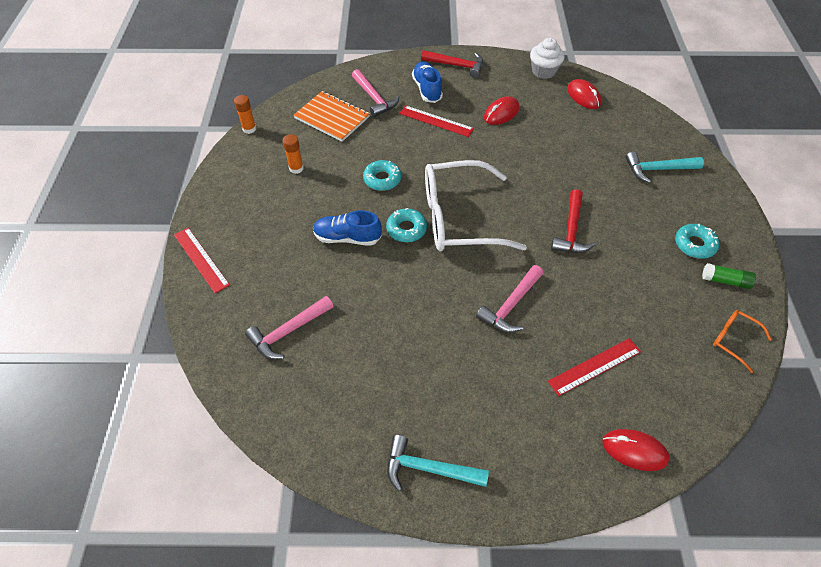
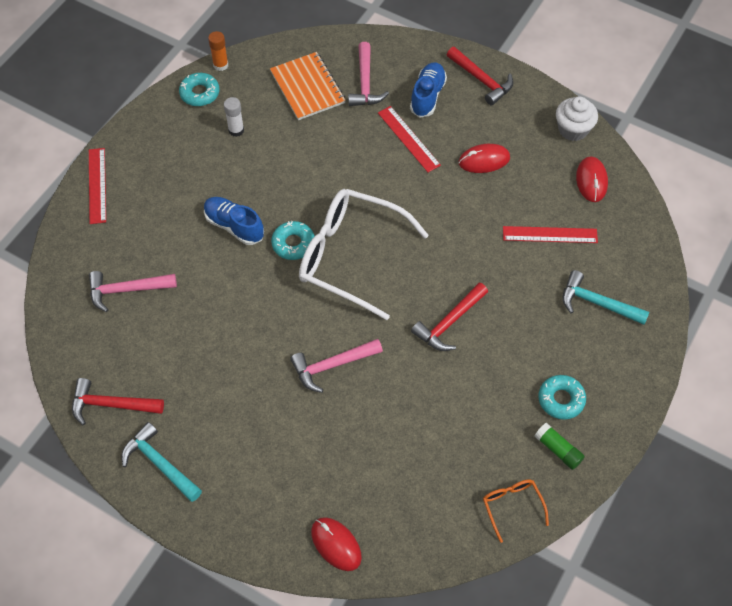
camera: 30 degrees right, 5 degrees up
(296, 168) = (236, 130): orange glue stick -> white glue stick
(344, 439) = (111, 405): none -> red hammer
(382, 179) = (308, 180): turquoise donut -> turquoise donut (200, 93)
(594, 366) = (362, 459): red ruler -> red ruler (550, 235)

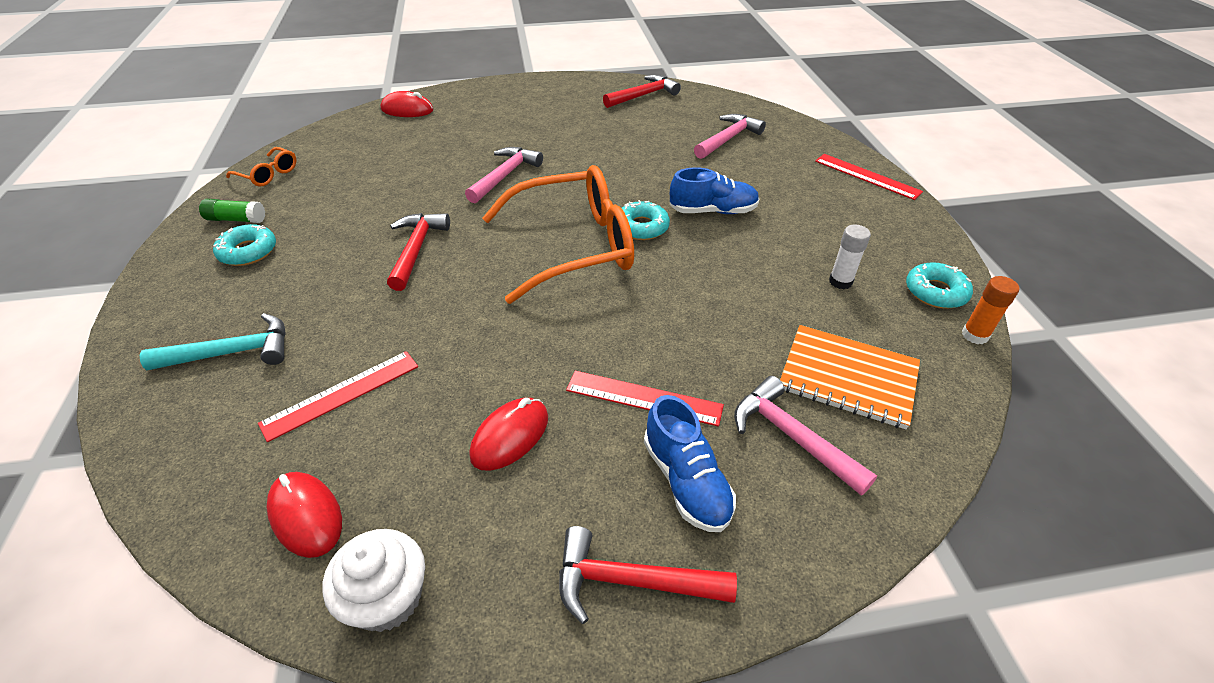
camera: 140 degrees right, 15 degrees down
(160, 464) = (573, 90): turquoise hammer -> none
(350, 256) = (574, 246): white glasses -> orange glasses

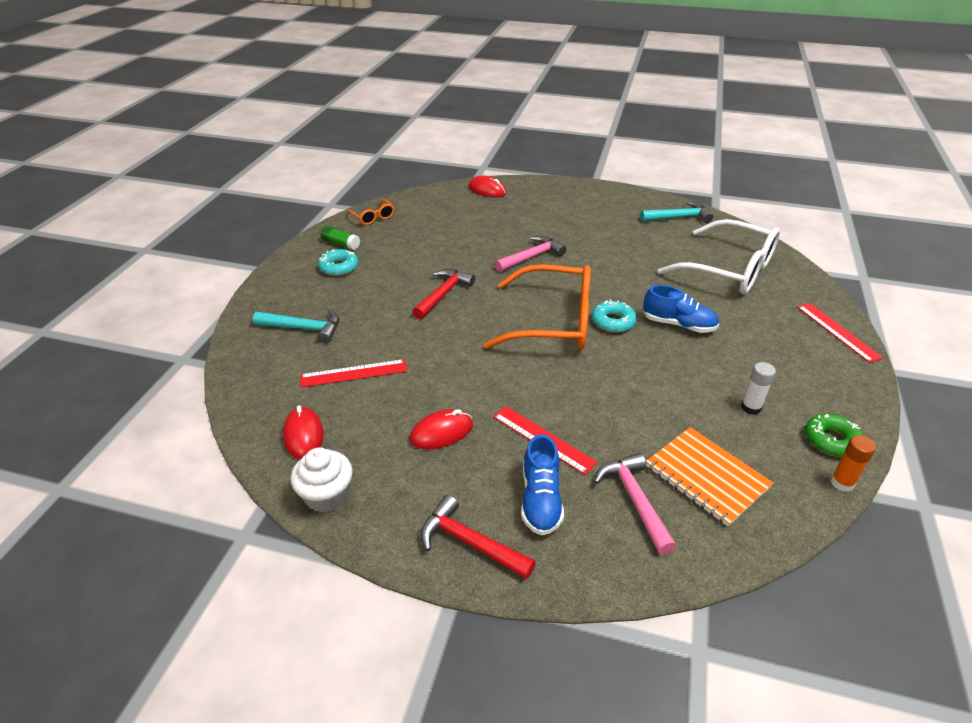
camera: 25 degrees right, 5 degrees down
(643, 95) = (678, 217): red hammer -> turquoise hammer
(728, 139) = (729, 270): pink hammer -> white glasses
(935, 292) = (831, 440): turquoise donut -> green donut

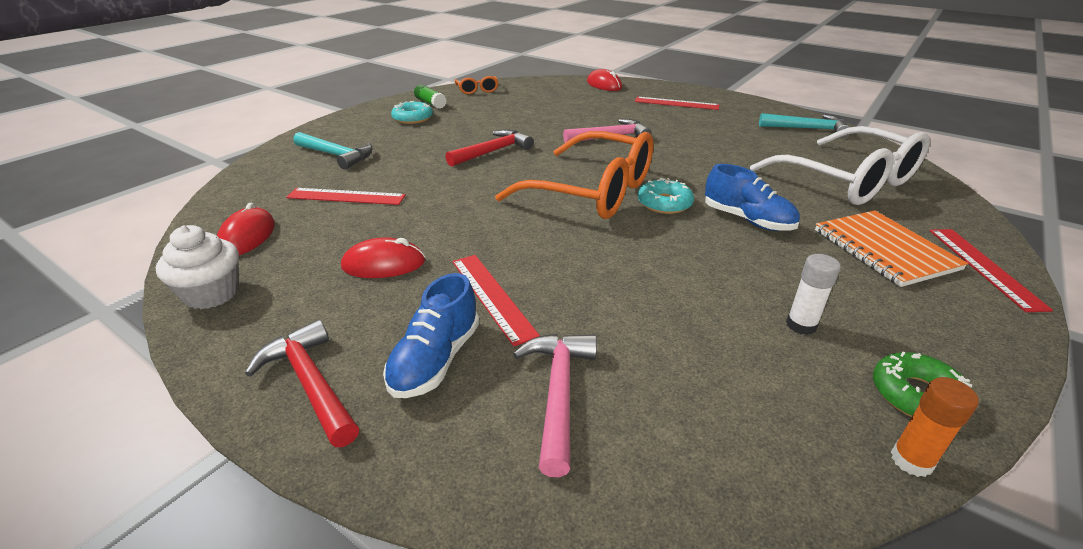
camera: 20 degrees right, 5 degrees down
(563, 204) = (676, 103): none -> red ruler
(706, 477) = (683, 392): orange notebook -> orange notebook (884, 249)

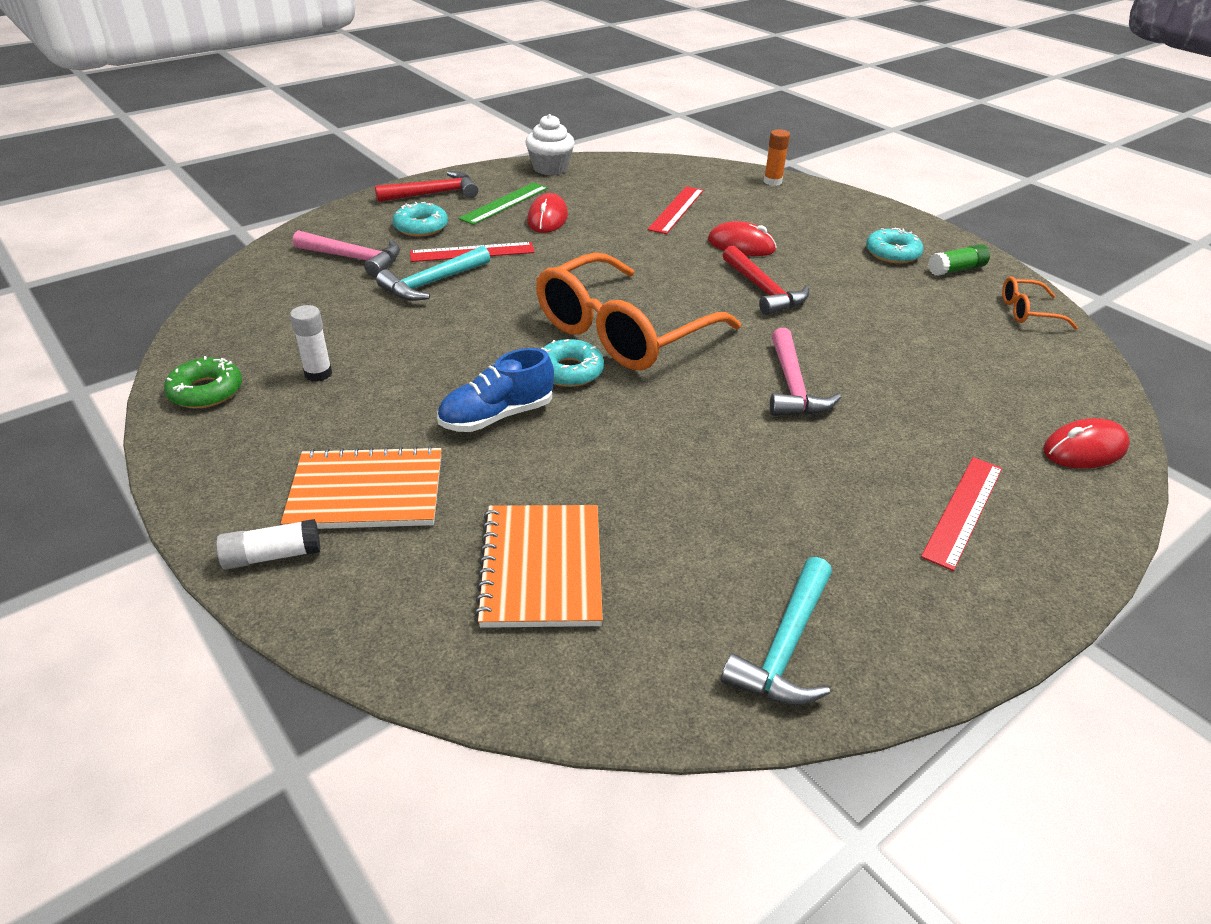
camera: 105 degrees right, 5 degrees up
(247, 236) = (623, 175): red mouse -> red mouse (741, 245)
(336, 155) = (778, 208): turquoise hammer -> turquoise hammer (433, 283)
(341, 305) = (504, 203): none -> green ruler
(435, 360) = (421, 227): blue shoe -> turquoise donut
(848, 181) = (541, 567): white glasses -> orange notebook
(911, 460) = (176, 359): orange glue stick -> orange glue stick (772, 182)
(984, 267) = (272, 556): red ruler -> white glue stick

